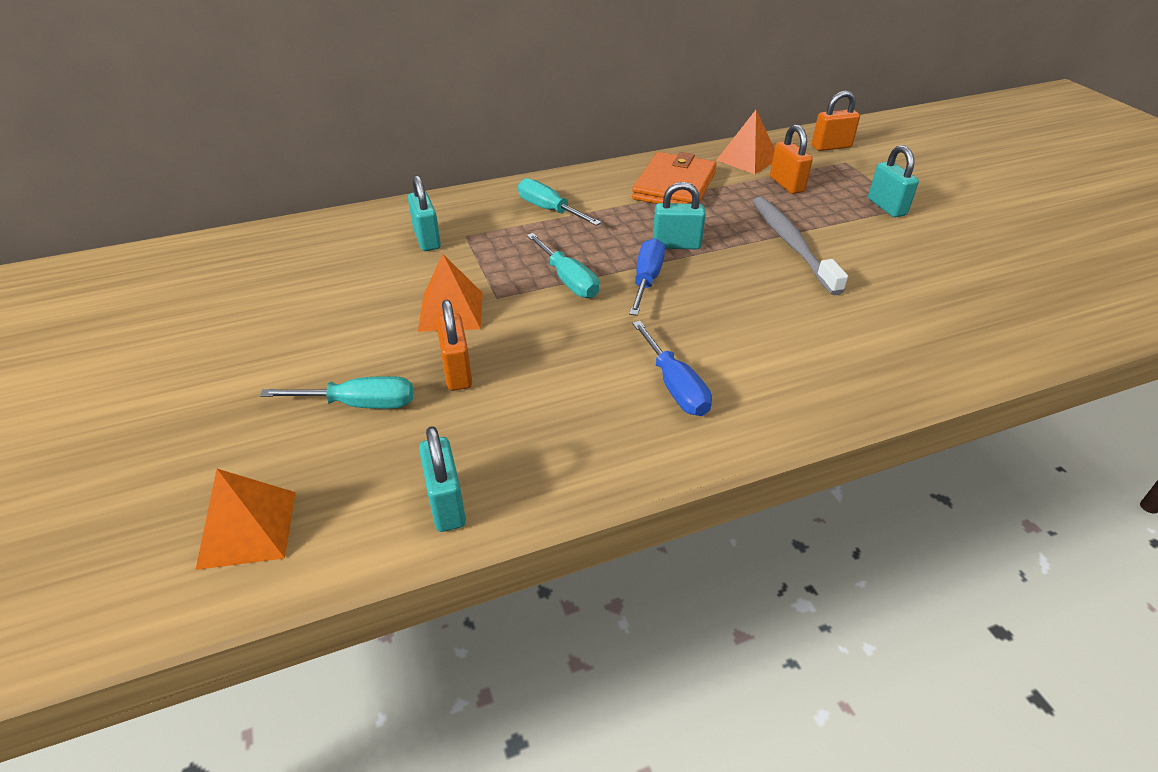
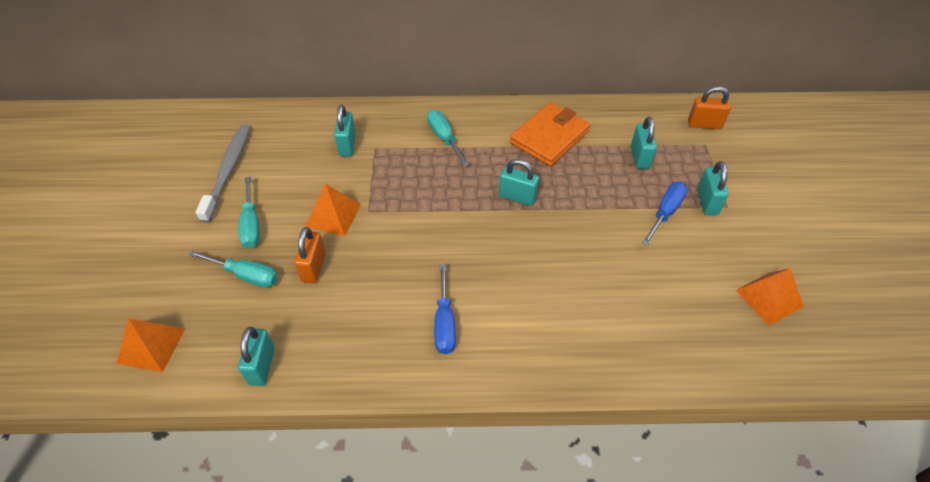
camera: 20 degrees right, 10 degrees up
(568, 280) = (423, 209): turquoise screwdriver -> turquoise screwdriver (251, 224)
(646, 280) = (477, 224): blue screwdriver -> blue screwdriver (665, 212)
(747, 159) = (625, 122): orange pyramid -> orange pyramid (769, 298)
(786, 184) = (640, 157): orange padlock -> turquoise padlock
(792, 244) = (605, 219): grey toothbrush -> grey toothbrush (228, 171)

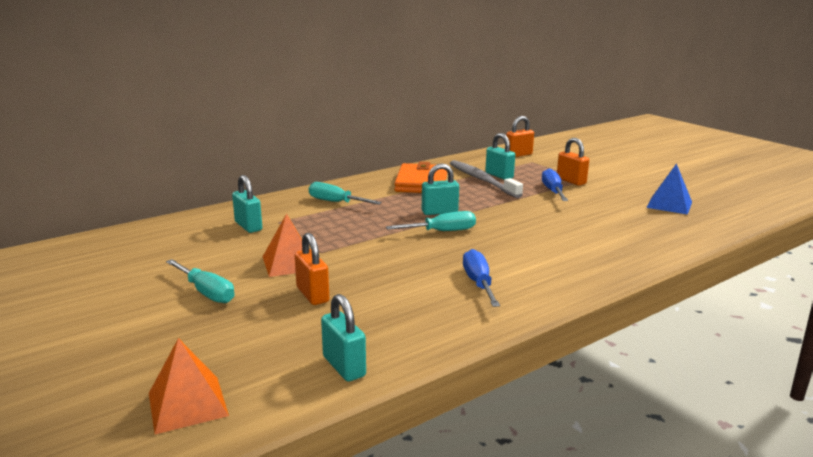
camera: 35 degrees left, 30 degrees down
(228, 171) = (132, 271): grey toothbrush -> grey toothbrush (482, 180)
(245, 275) = (243, 322): turquoise screwdriver -> turquoise screwdriver (442, 231)
(444, 323) = (478, 283): blue screwdriver -> blue screwdriver turned 150 degrees counterclockwise
(707, 202) = (571, 181): turquoise padlock -> orange padlock
(769, 298) = (669, 204): orange pyramid -> blue pyramid

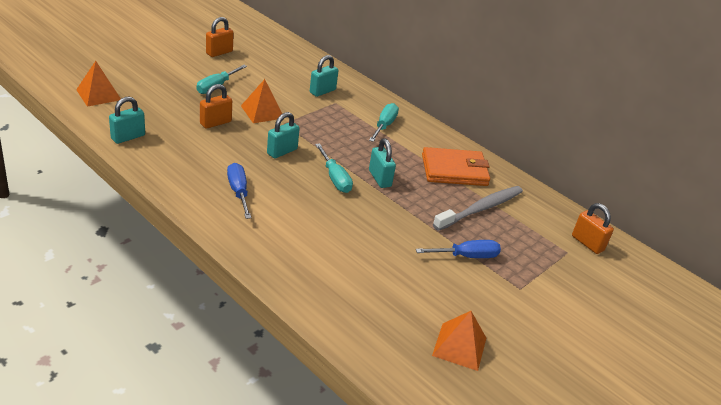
camera: 75 degrees right, 15 degrees up
(478, 283) = (238, 192): blue screwdriver -> blue screwdriver turned 90 degrees counterclockwise
(499, 175) = (501, 222): turquoise padlock -> turquoise padlock (282, 151)
(571, 181) = (508, 275): orange padlock -> orange padlock (219, 52)
(669, 204) = (459, 346): blue pyramid -> orange pyramid

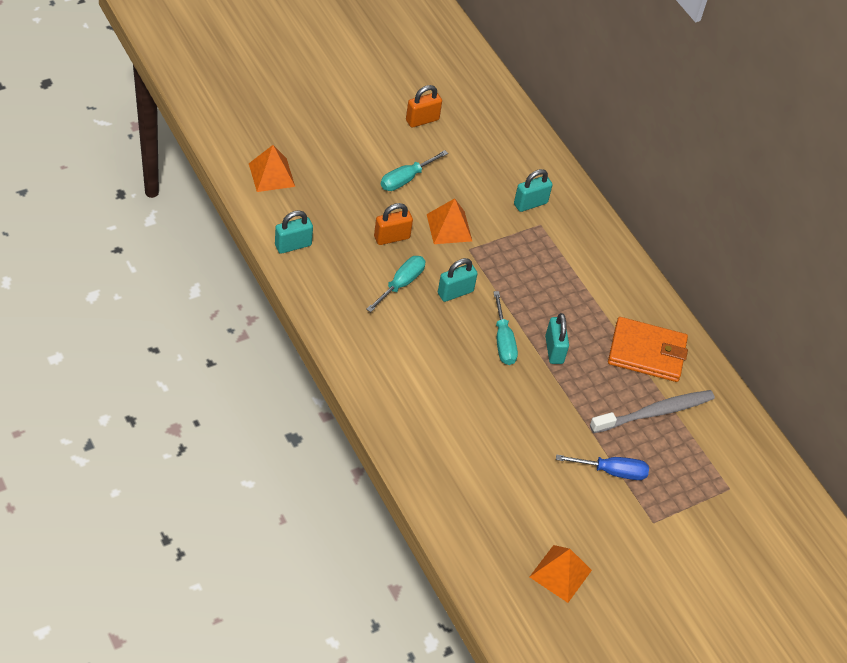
camera: 15 degrees right, 15 degrees up
(238, 192) = (393, 342): blue screwdriver -> none
(384, 125) = (587, 270): turquoise screwdriver -> turquoise screwdriver (401, 284)
(587, 243) = (759, 482): orange padlock -> none

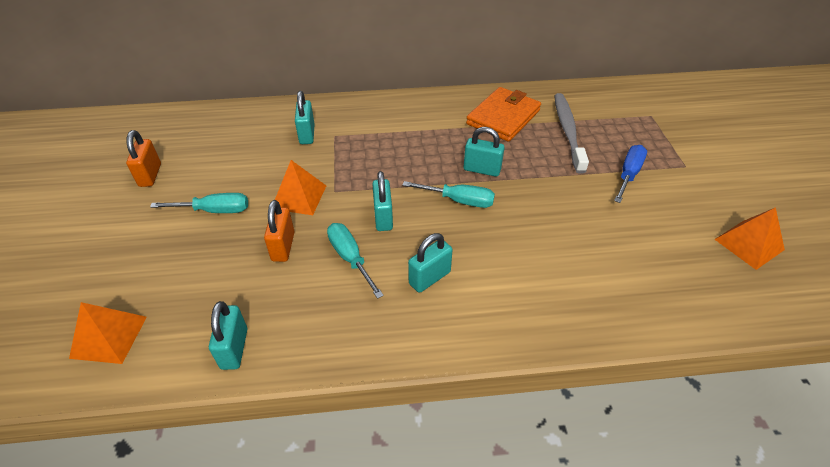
camera: 60 degrees left, 5 degrees down
(406, 179) = (214, 211): turquoise screwdriver -> turquoise screwdriver turned 75 degrees counterclockwise
(406, 341) = (429, 278): none -> turquoise padlock

